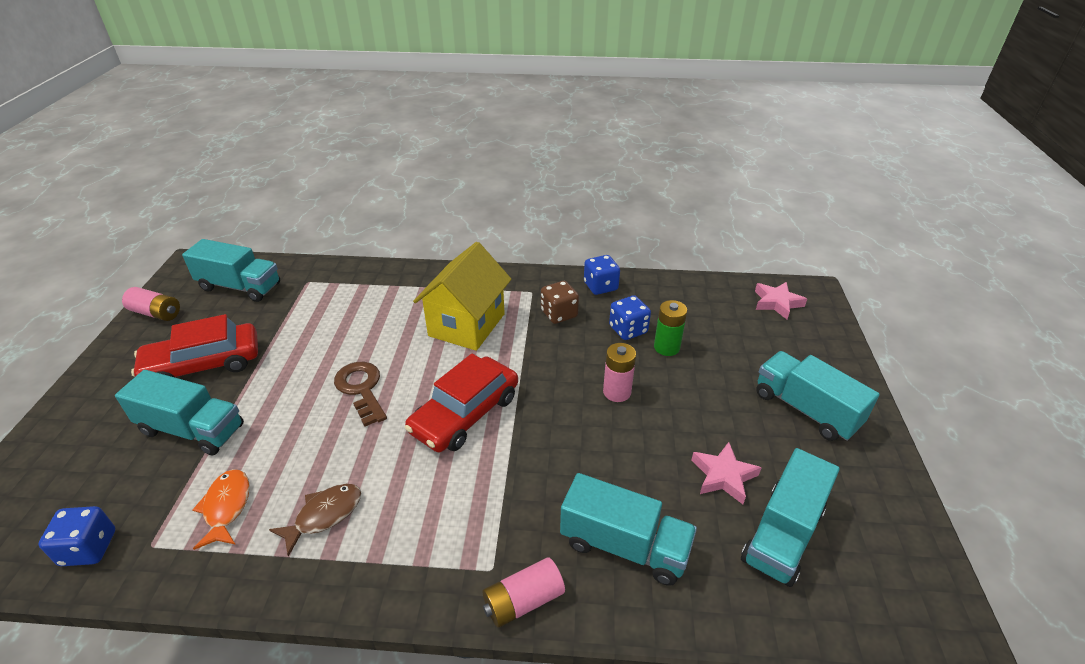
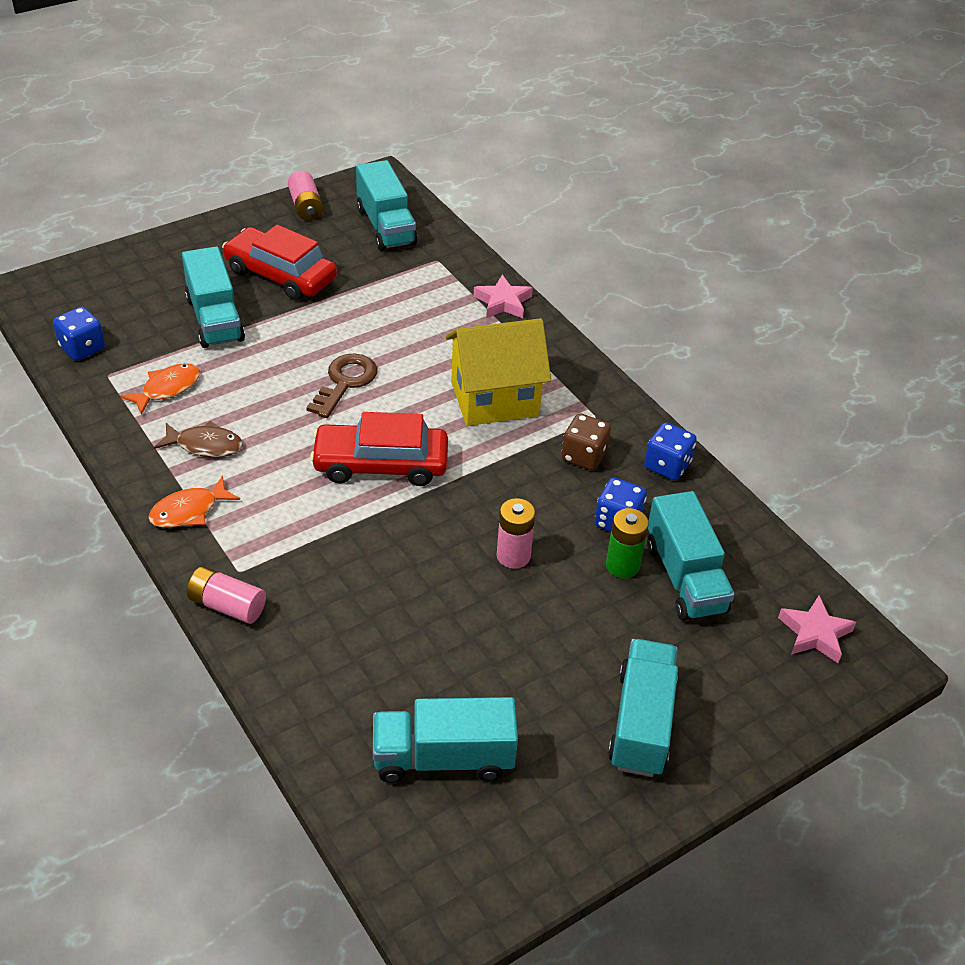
camera: 50 degrees right, 5 degrees up
(387, 570) = (189, 511): none -> orange fish
(624, 545) = (332, 645): turquoise truck -> turquoise truck (685, 577)
(723, 476) = (477, 685): pink star -> pink star (503, 302)

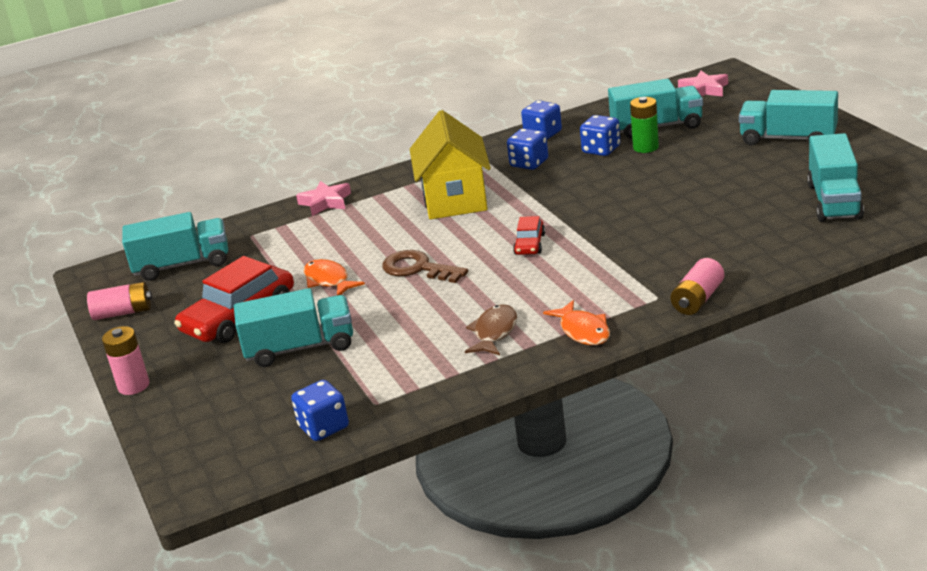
camera: 75 degrees left, 15 degrees down
(167, 389) = (406, 363): orange fish -> orange fish (328, 280)
(381, 464) = (529, 244): red car -> red car, size x0.50
(513, 556) = (637, 185): pink battery -> pink battery (133, 386)
(584, 456) = (529, 163): brown dice -> blue dice

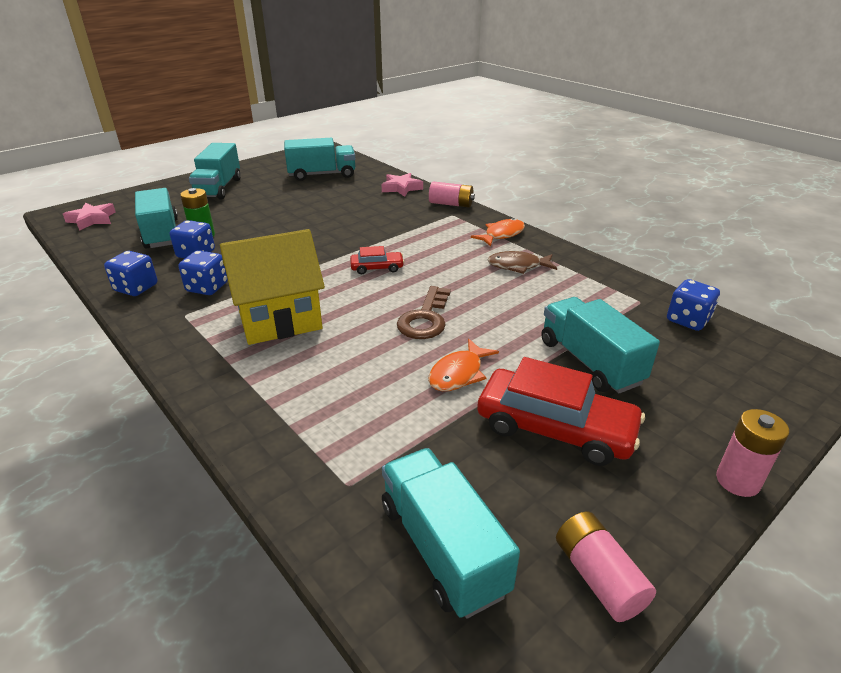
camera: 110 degrees left, 5 degrees up
(325, 202) = (256, 426): pink star -> pink star (401, 188)

